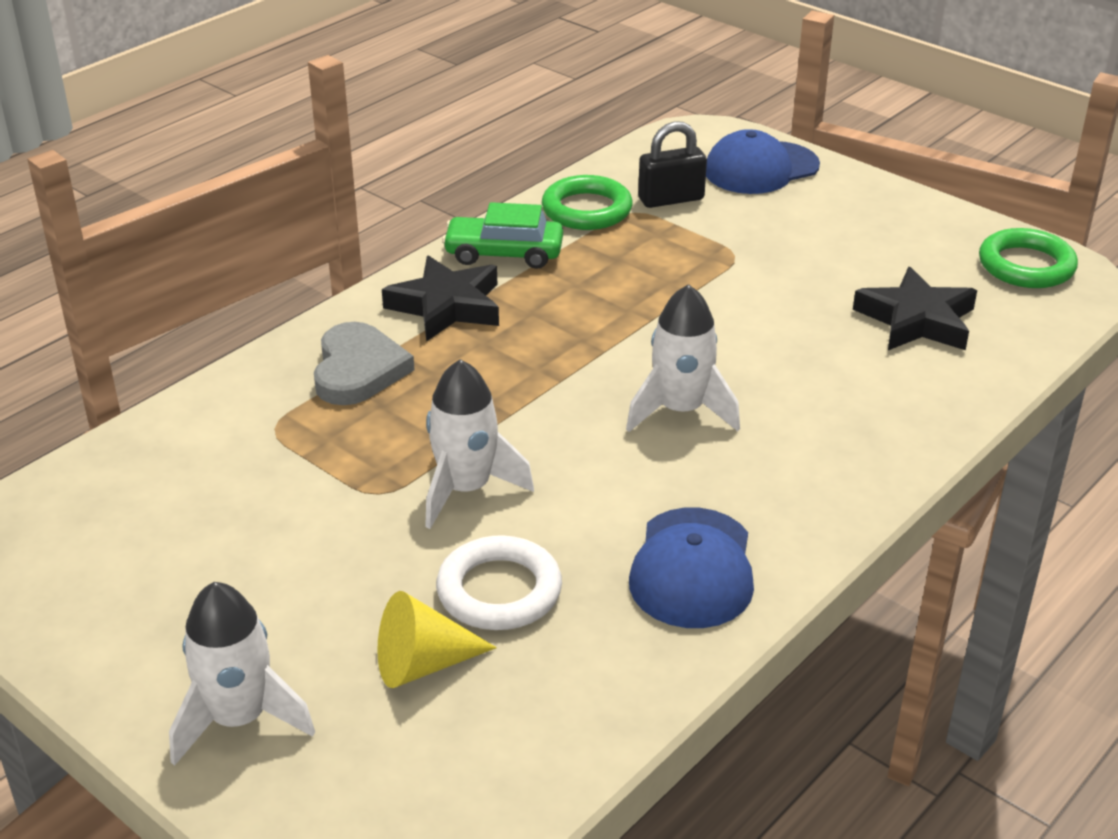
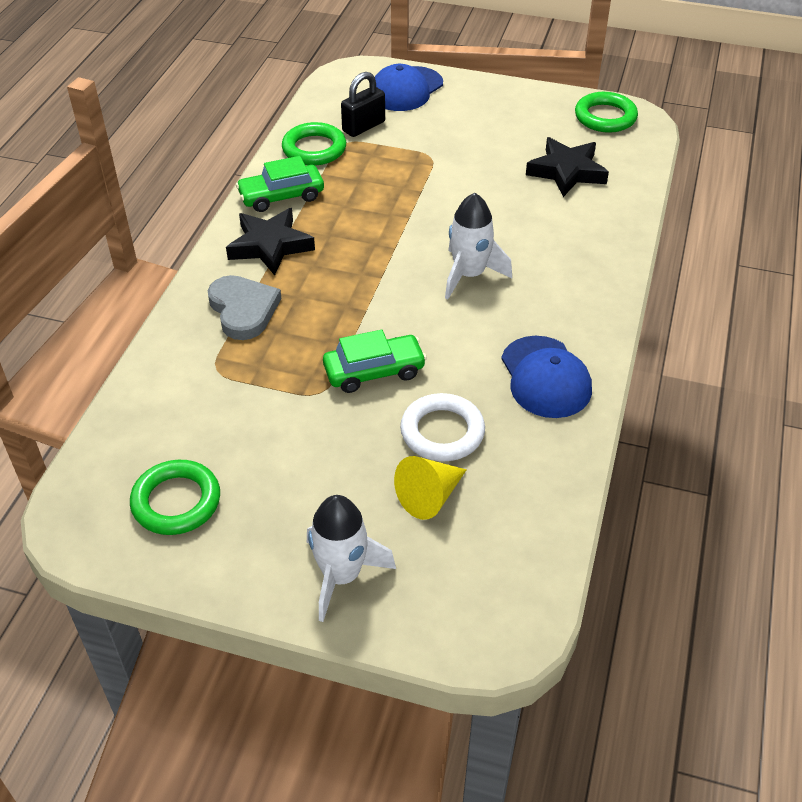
camera: 25 degrees left, 10 degrees up
(113, 562) = (176, 501): none -> green ring
(466, 489) = (374, 371): white rocket -> green car

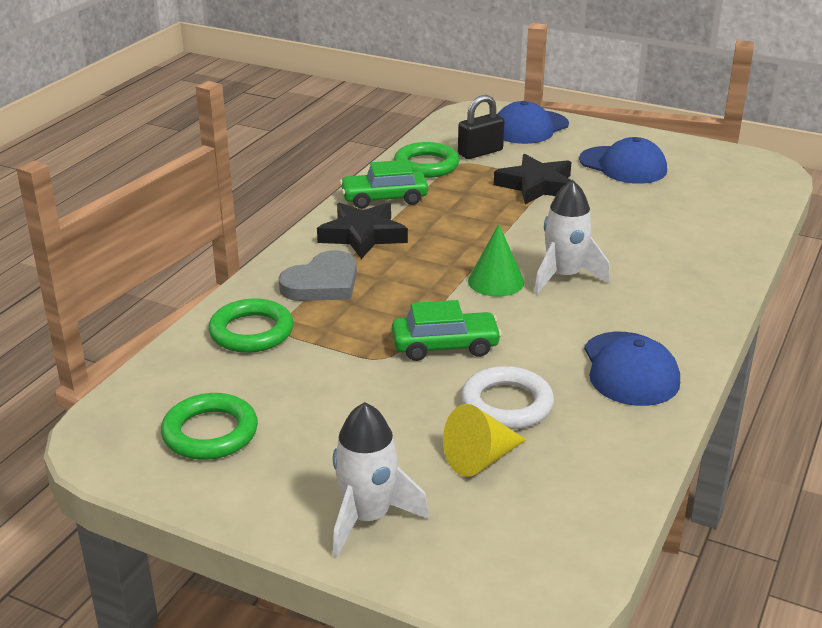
camera: 10 degrees right, 15 degrees down
(243, 310) = (322, 283): grey heart -> grey heart turned 60 degrees clockwise
(407, 288) = (496, 281): none -> green cone
(502, 130) = (623, 165): none -> blue cap
(567, 172) = (685, 203): black star -> black star (536, 186)
(605, 117) = (734, 163): green ring -> green ring (251, 332)

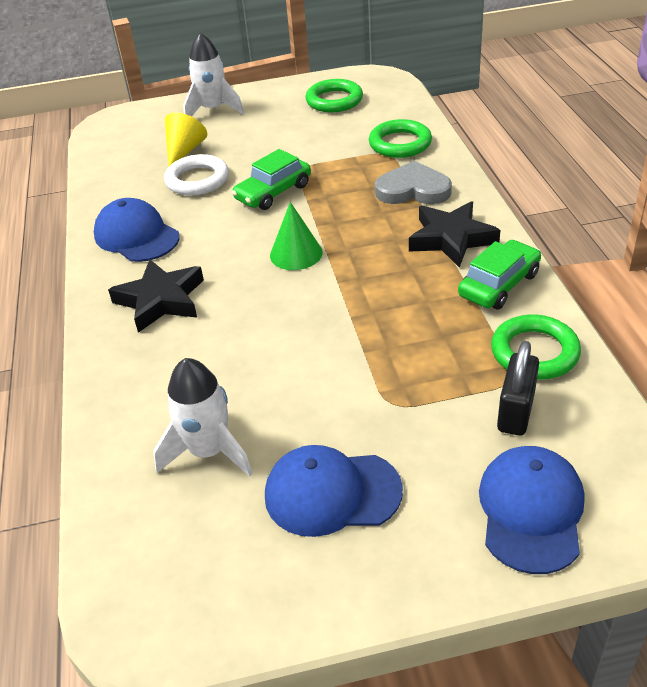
camera: 145 degrees right, 10 degrees up
(322, 283) = (413, 189): grey heart -> grey heart turned 90 degrees clockwise
(536, 186) = (388, 388): black star -> black star (161, 300)
(564, 276) = (248, 286): white rocket -> white rocket (209, 451)

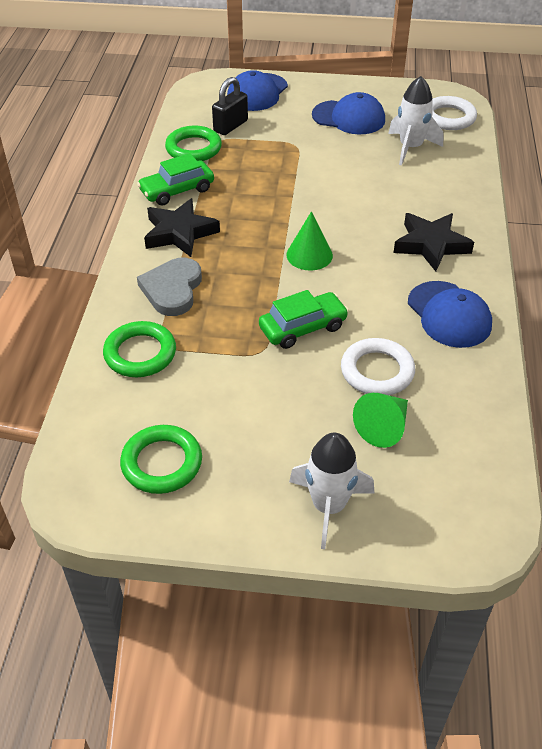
camera: 165 degrees left, 5 degrees up
(148, 552) = (448, 117): none -> white ring
(184, 151) = (383, 427): yellow cone -> green cone
(413, 189) = (172, 289): grey heart -> grey heart turned 75 degrees clockwise

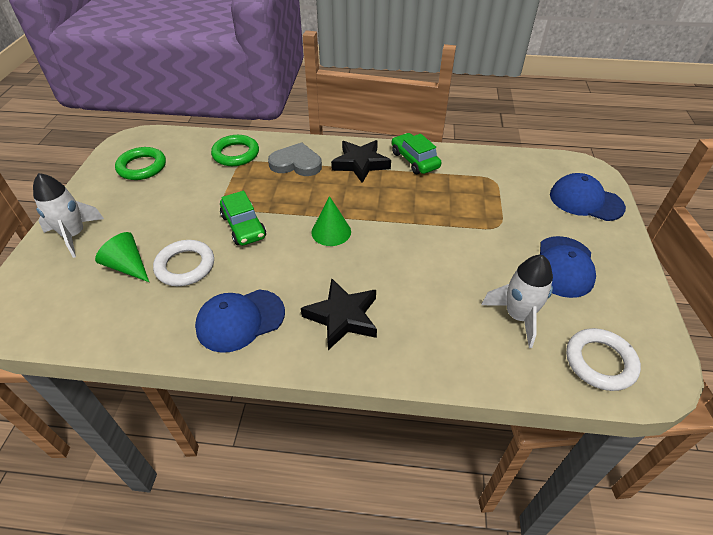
camera: 90 degrees right, 0 degrees up
(193, 148) = (476, 166): green ring -> none
(230, 126) = (518, 185): black padlock -> none

